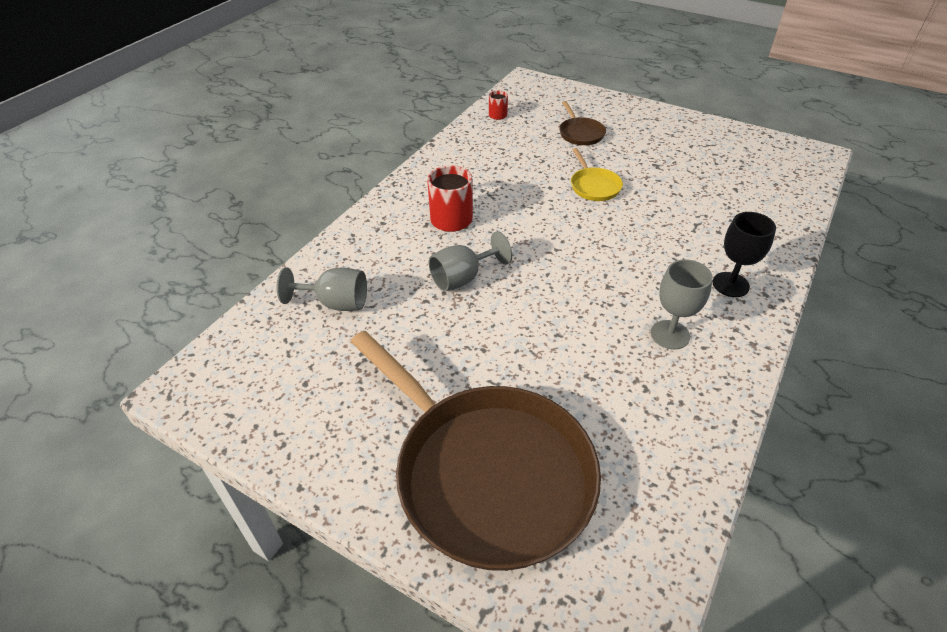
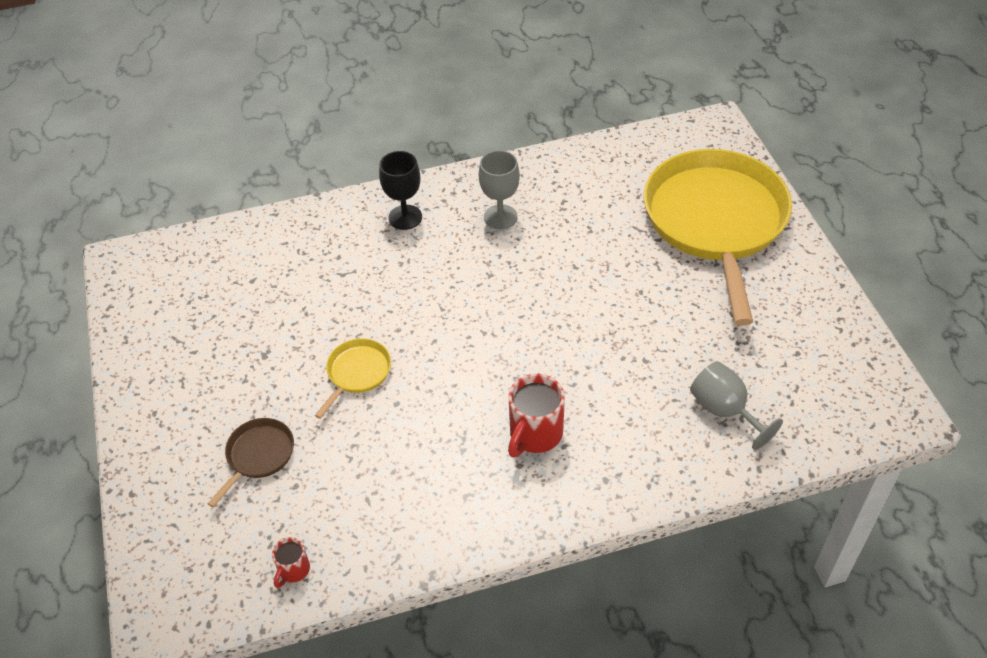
camera: 135 degrees left, 5 degrees up
(463, 278) = (593, 360): grey goblet -> none
(488, 473) = (715, 221): brown pan -> yellow pan

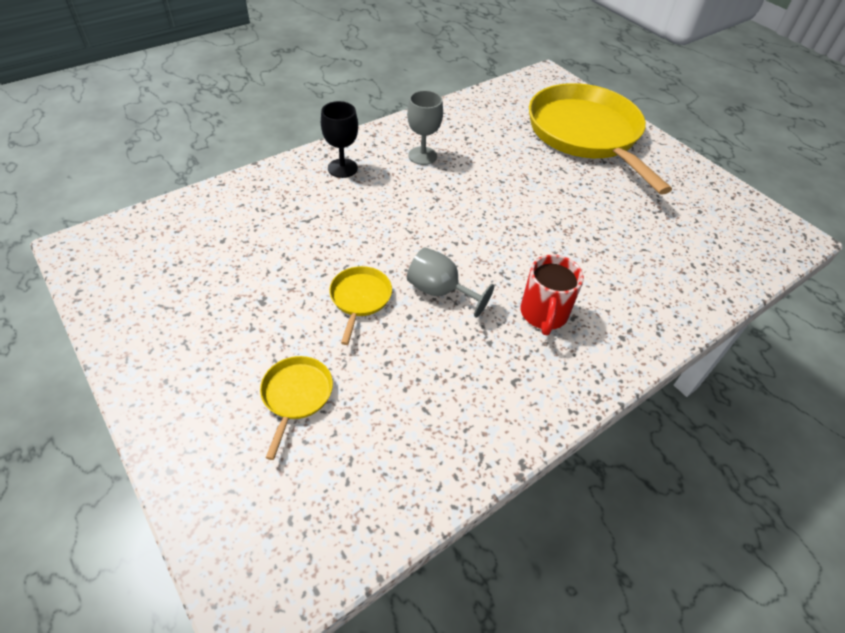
camera: 25 degrees left, 0 degrees up
(258, 455) = (296, 395): brown pan -> yellow pan
(293, 570) = (384, 501): red mug -> none
(725, 411) = (677, 262): grey goblet -> grey goblet (440, 291)

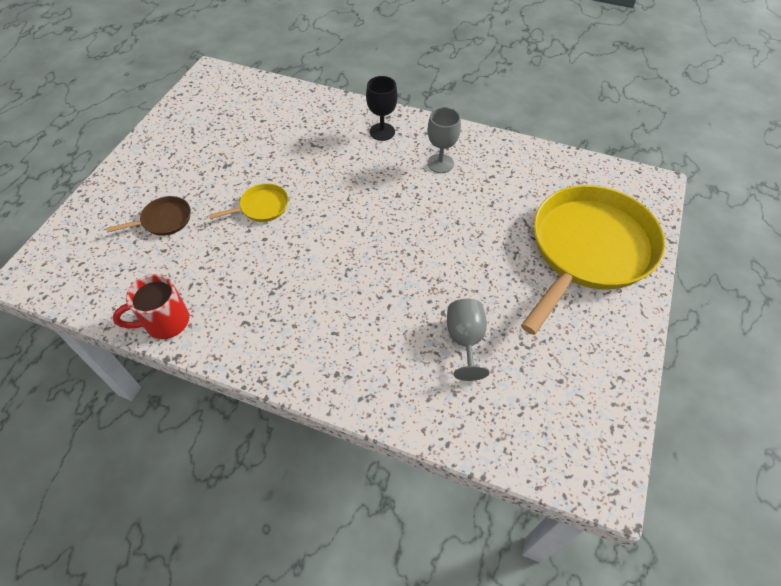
camera: 60 degrees right, 5 degrees up
(296, 395) = (164, 220): yellow pan -> brown pan
(440, 291) = (300, 243): grey goblet -> grey goblet (465, 340)
(543, 314) = (323, 313): red mug -> red mug (165, 322)

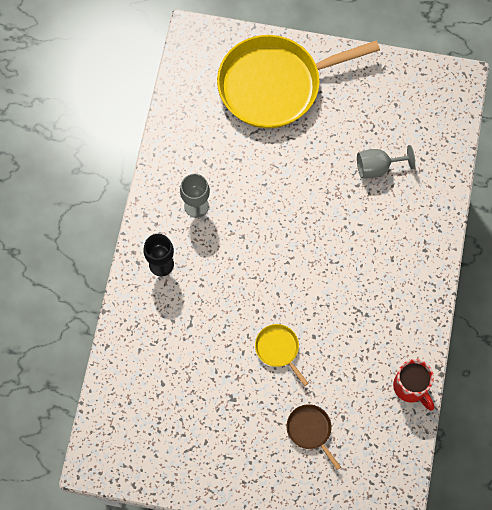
camera: 100 degrees left, 15 degrees up
(588, 249) = (274, 85): yellow pan -> yellow pan turned 45 degrees counterclockwise

